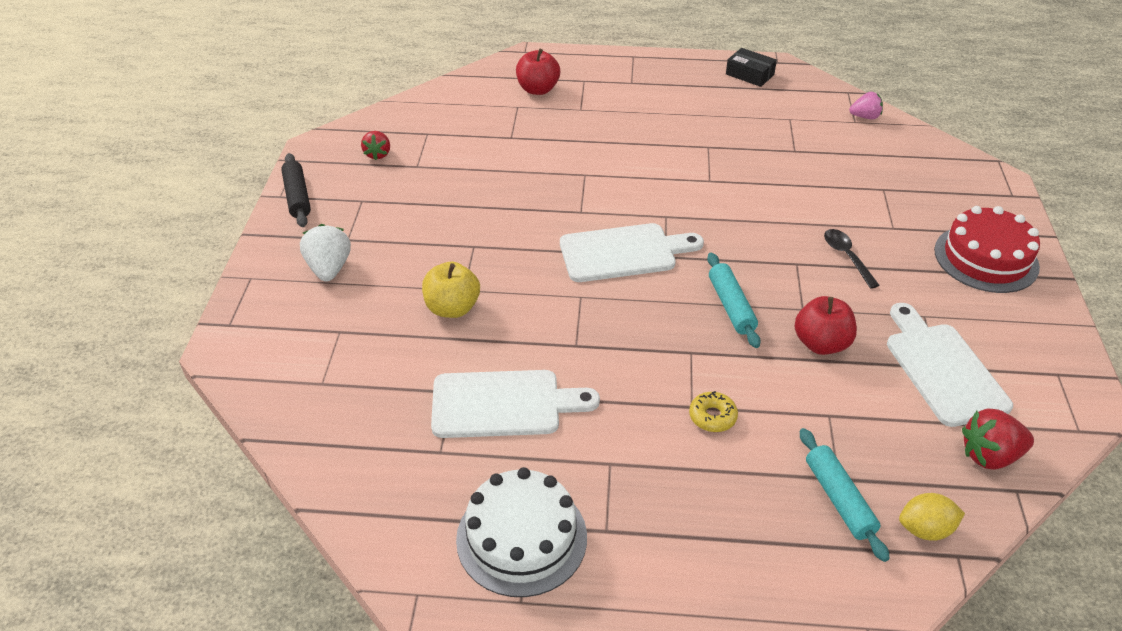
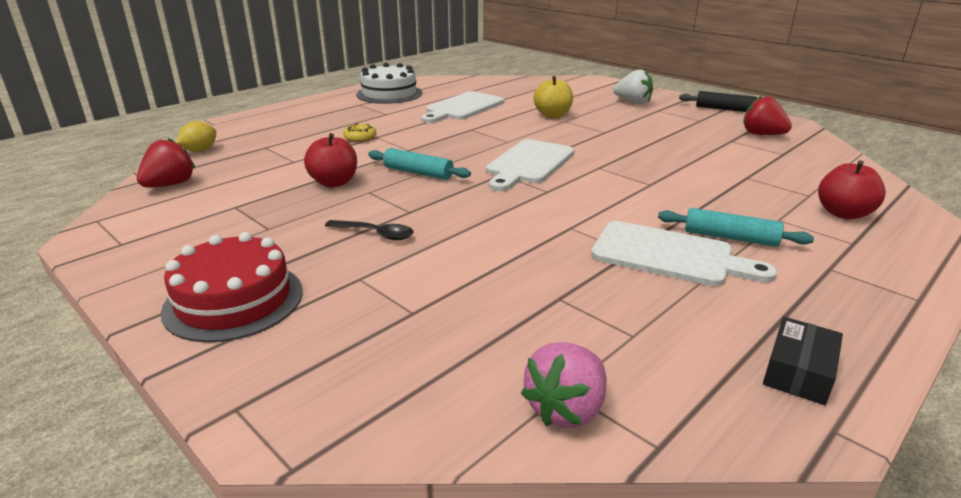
camera: 130 degrees right, 15 degrees down
(378, 154) = (762, 135): red strawberry -> red strawberry, size x1.50
(749, 74) = (798, 371): black box -> black box turned 45 degrees counterclockwise
(839, 499) = (258, 142): turquoise rolling pin -> turquoise rolling pin (730, 238)
(865, 117) = (566, 409): pink strawberry -> pink strawberry, size x1.50
(942, 369) = (230, 207): white cutting board -> white cutting board (669, 255)

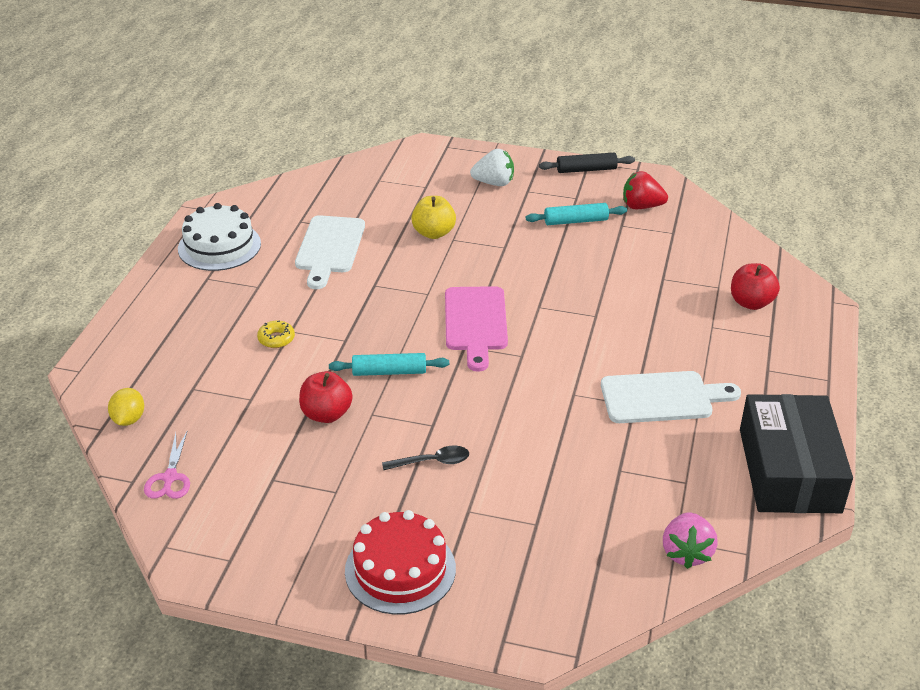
camera: 30 degrees left, 10 degrees up
(170, 185) = (170, 478): red strawberry -> pink scissors
(528, 164) = (475, 323): white cutting board -> pink cutting board
(730, 238) = (690, 362): turquoise rolling pin -> turquoise rolling pin (576, 221)
(798, 371) = (789, 470): black box -> black box, size x2.26

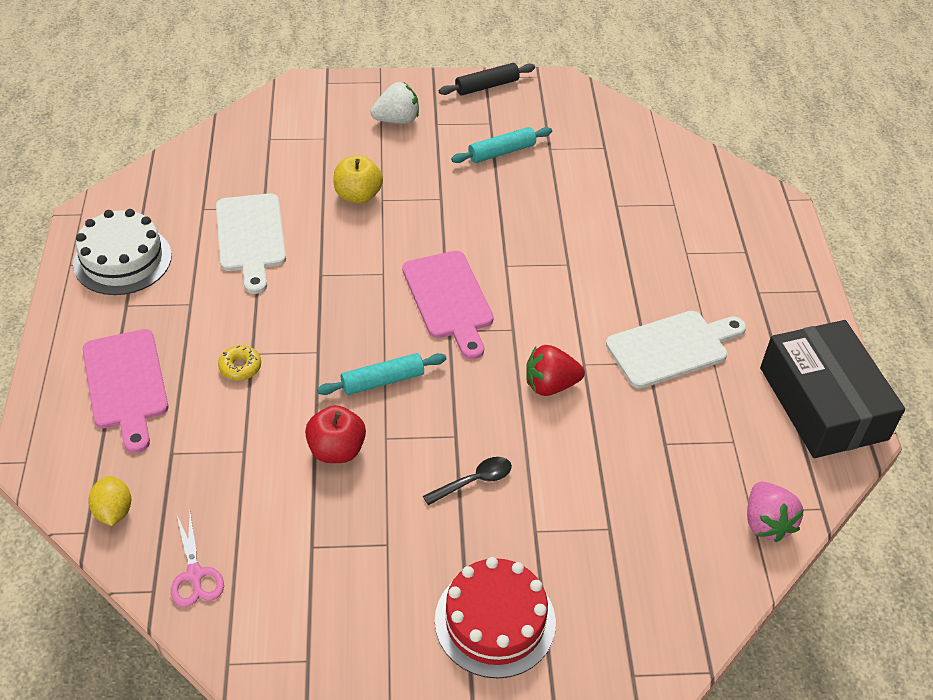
camera: 20 degrees left, 10 degrees up
(180, 333) = (126, 384): none -> pink cutting board
(641, 206) = (561, 121): red strawberry -> red strawberry (550, 385)
(751, 303) = (712, 216): red apple -> none

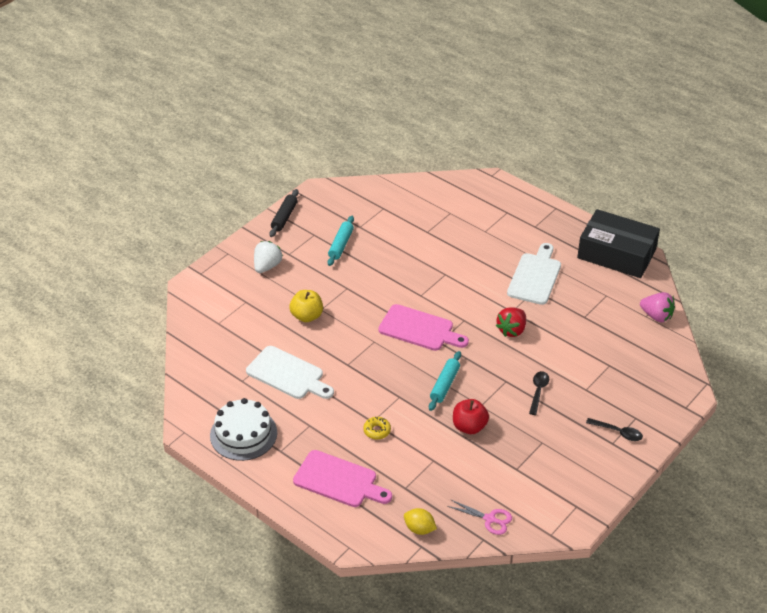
camera: 45 degrees left, 5 degrees down
(495, 621) = (618, 432): red cake -> black spoon

